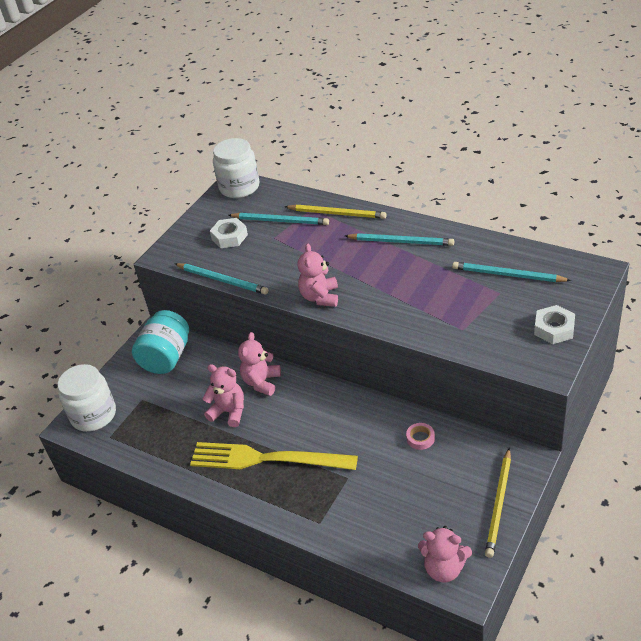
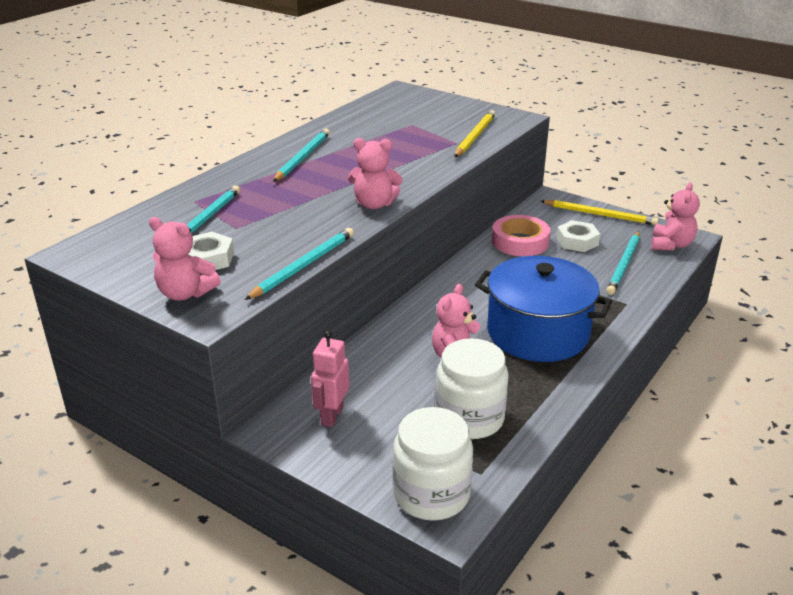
camera: 90 degrees left, 10 degrees down
(166, 357) = (331, 416): turquoise jar -> pink robot
(239, 187) = (90, 249): white jar -> white jar (469, 418)
(261, 382) = (412, 332): pink teddy bear -> pink teddy bear (185, 293)
(267, 459) = (537, 333): yellow fork -> blue pot
(337, 214) = (219, 186): yellow pencil -> yellow pencil (475, 136)
(420, 438) = (520, 242): pink tape -> pink tape, size x2.00
(507, 275) = (388, 119): turquoise pencil -> turquoise pencil (624, 265)
(554, 329) = (469, 111): white nut -> white nut (577, 241)

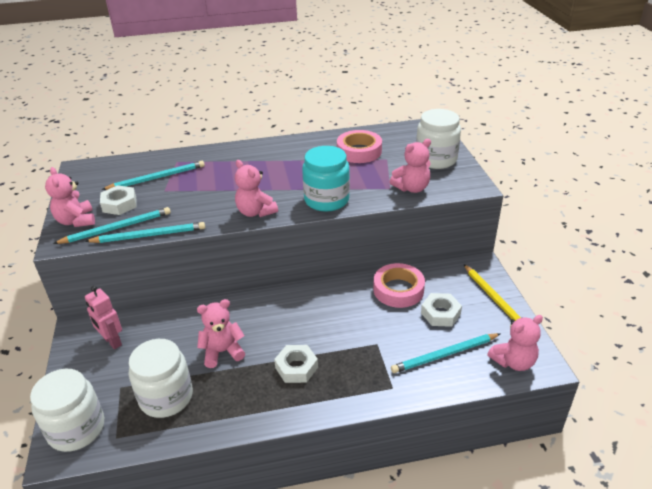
camera: 45 degrees right, 5 degrees up
(303, 157) = (278, 156): turquoise pencil -> turquoise pencil (117, 228)
(331, 416) = (112, 341): pink robot -> pink robot turned 105 degrees counterclockwise
(375, 127) = (359, 151): none -> pink tape
(421, 170) = (326, 200): none -> turquoise jar
(454, 111) = (436, 159): none -> white jar
(475, 136) = (411, 188): yellow pencil -> pink teddy bear
(537, 333) = (296, 367): blue pot -> white nut

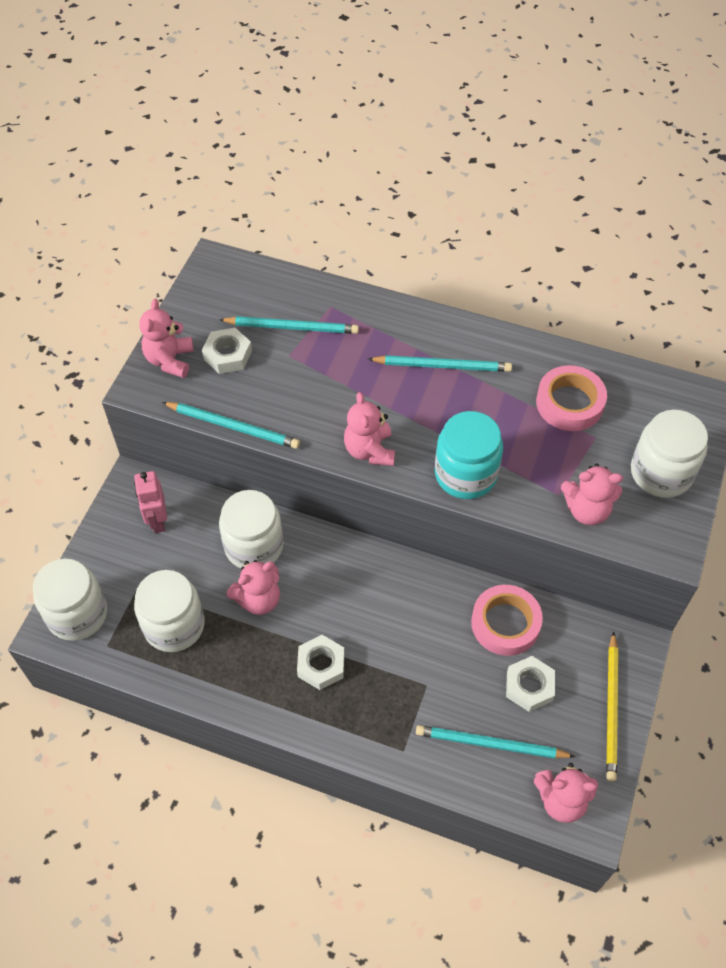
camera: 30 degrees right, 20 degrees up
(117, 228) = (206, 395): turquoise pencil -> turquoise pencil (442, 366)
(198, 324) = (254, 546): none -> white jar
(222, 352) = (258, 599): pink teddy bear -> pink teddy bear turned 135 degrees clockwise

